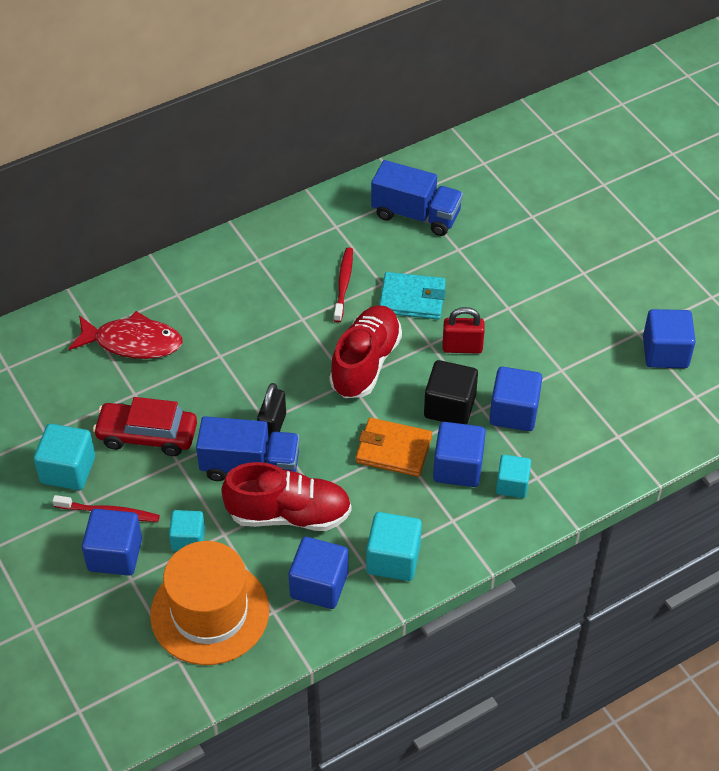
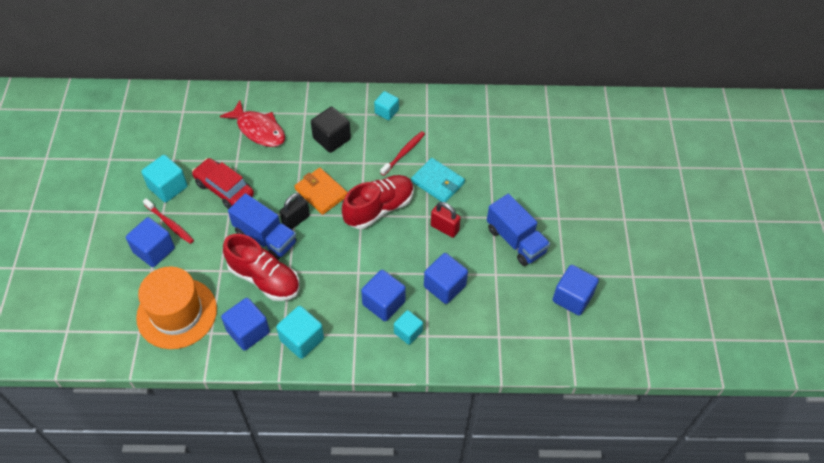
camera: 30 degrees right, 5 degrees up
(188, 539) = (199, 263): turquoise cube -> turquoise cube (386, 111)
(393, 450) = (354, 271): orange wallet -> orange wallet (321, 192)
(416, 215) = (480, 130): blue truck -> blue truck (515, 240)
(449, 406) = (408, 262): black cube -> black cube (331, 138)

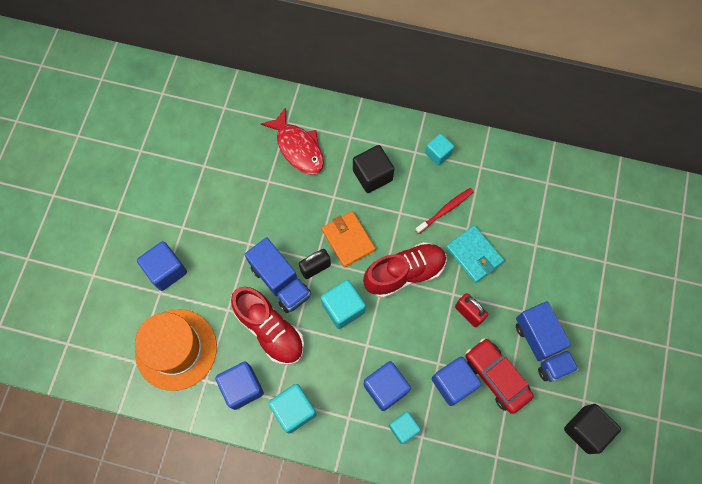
camera: 15 degrees right, 15 degrees up
(168, 187) = (193, 198): turquoise cube -> turquoise cube (343, 308)
(170, 224) = (187, 243): red toothbrush -> none
(224, 189) = (249, 213): red car -> red car (496, 377)
(572, 297) = (586, 430): blue cube -> black cube

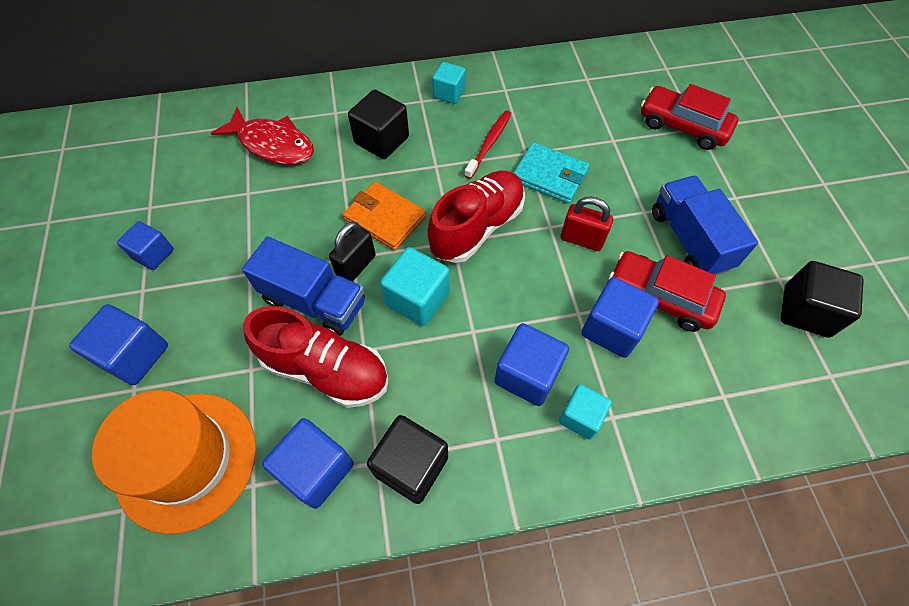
camera: 25 degrees left, 10 degrees down
(196, 204) = (153, 254): none -> blue cube
(294, 410) = (411, 465): turquoise cube -> black cube
(541, 346) = (689, 240): blue truck -> blue truck turned 150 degrees counterclockwise
(594, 255) = (682, 126): none -> red car

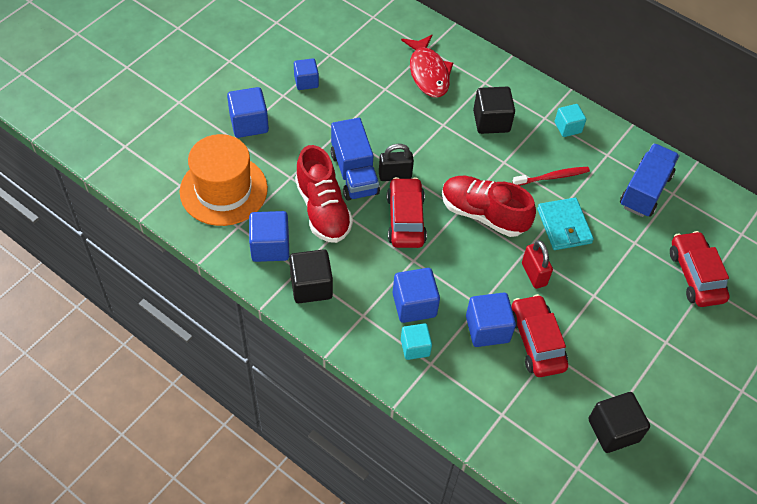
camera: 45 degrees right, 5 degrees down
(385, 218) = (439, 165): orange wallet -> none
(417, 299) = (405, 219): turquoise cube -> red car
(477, 227) = (483, 214): red shoe -> red shoe turned 150 degrees counterclockwise
(689, 240) = (599, 334): blue truck -> blue truck (645, 191)

